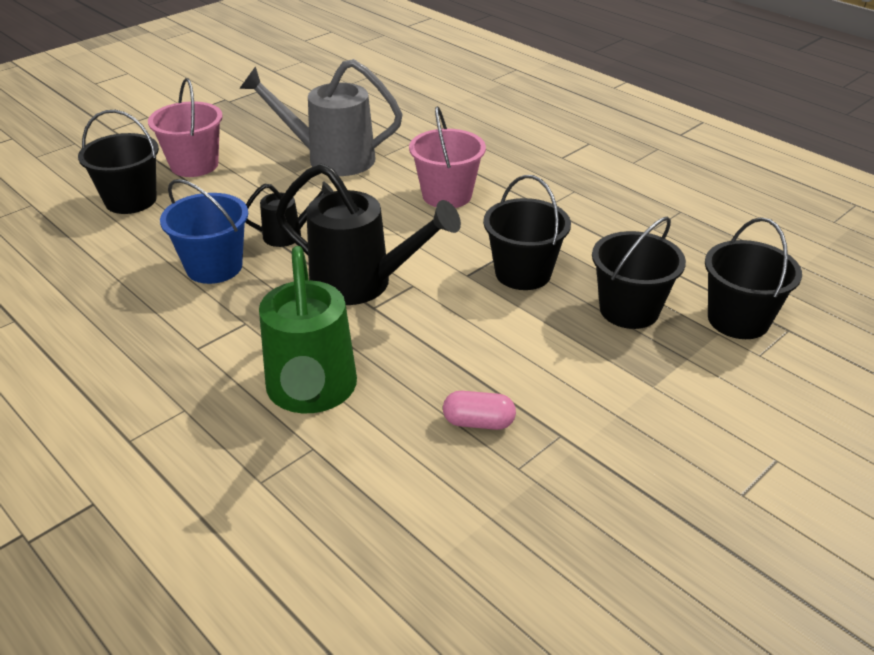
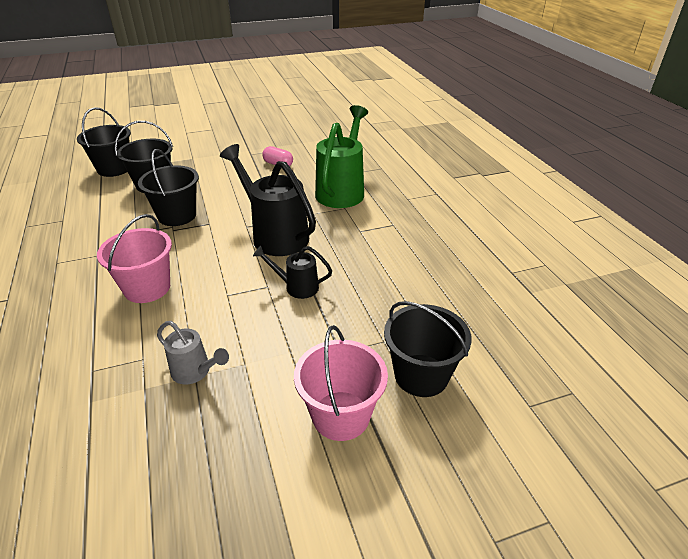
camera: 155 degrees left, 0 degrees up
(214, 267) = (365, 275): blue bucket -> none
(331, 159) = (195, 372): grey watering can -> grey watering can, size x0.51

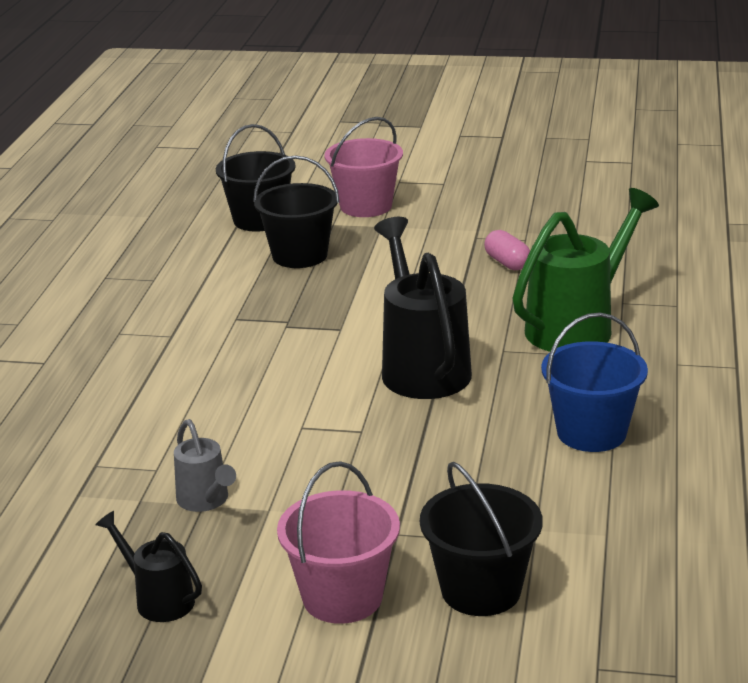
camera: 30 degrees right, 10 degrees down
(147, 288) = (208, 392): pink bucket -> pink bucket (366, 206)
(177, 215) = (304, 308): black bucket -> none
(296, 287) = (400, 442): black watering can -> black watering can (158, 599)
(398, 249) = (591, 433): none -> blue bucket

